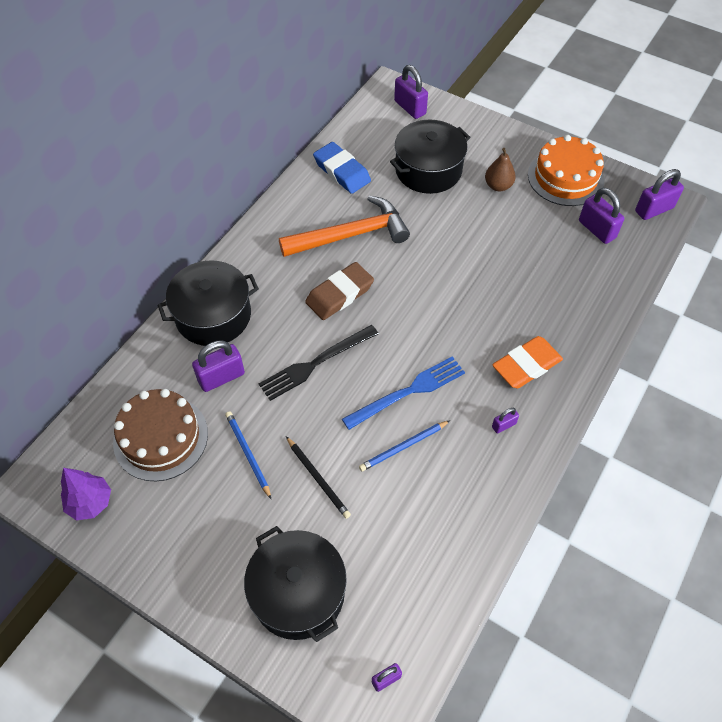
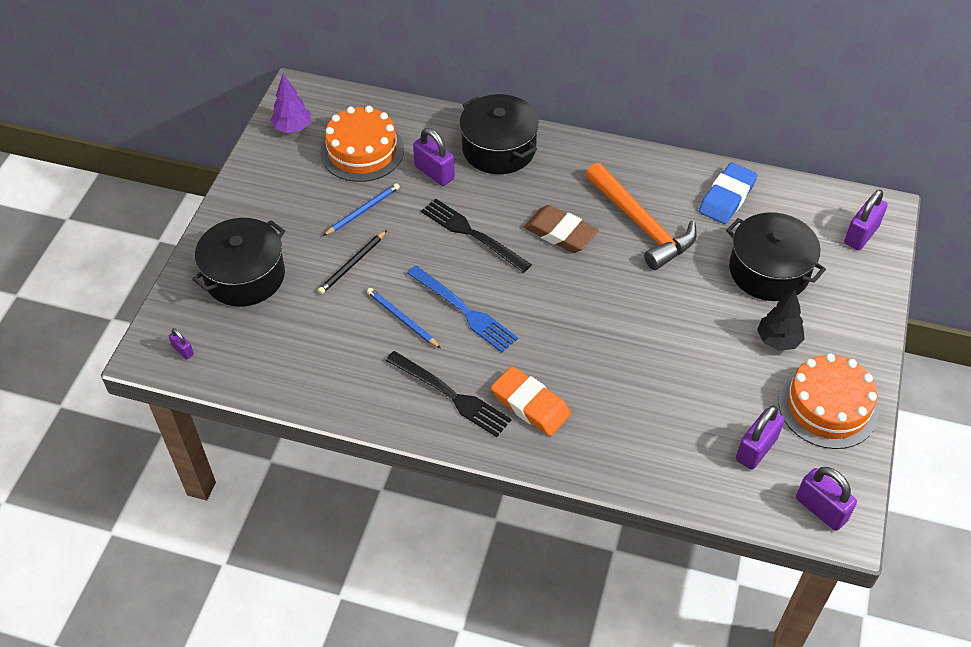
camera: 75 degrees right, 5 degrees down
(161, 437) = (362, 151): brown cake -> orange cake
(498, 186) = (778, 340): brown pear -> black tree
(503, 425) = (450, 395): purple padlock -> black fork

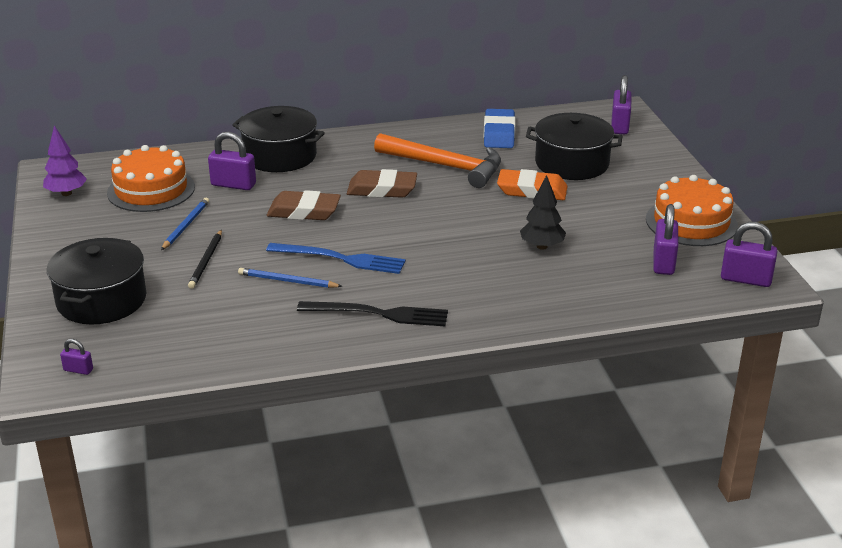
camera: 30 degrees left, 20 degrees down
(472, 234) = (304, 211): black fork -> brown eraser
(530, 404) = (455, 297): orange eraser -> orange eraser (532, 190)
(778, 340) = (617, 198): black tree -> black tree (541, 246)

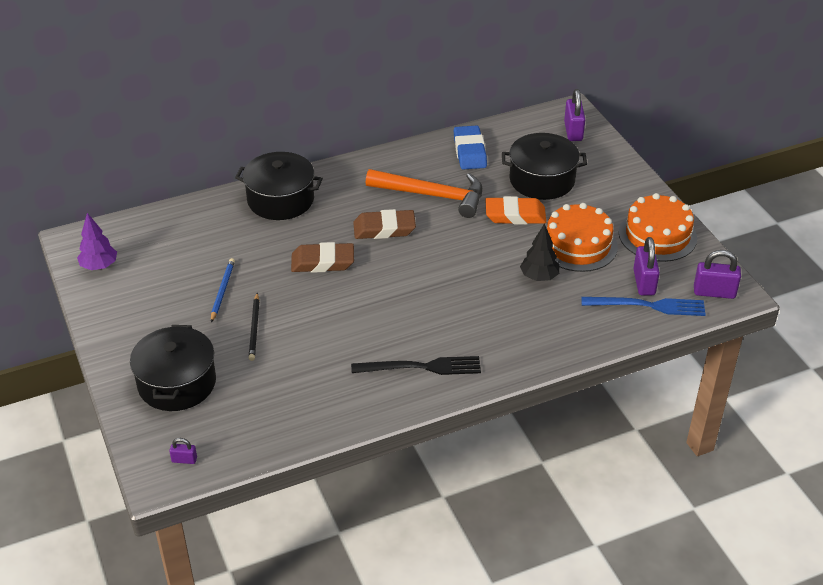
camera: 10 degrees left, 10 degrees up
(151, 190) = (176, 253): orange cake -> orange cake (578, 245)
(233, 185) = (249, 238): purple padlock -> none
(287, 281) = (333, 342): blue pencil -> none
(340, 259) = (371, 312): blue fork -> blue fork (648, 306)

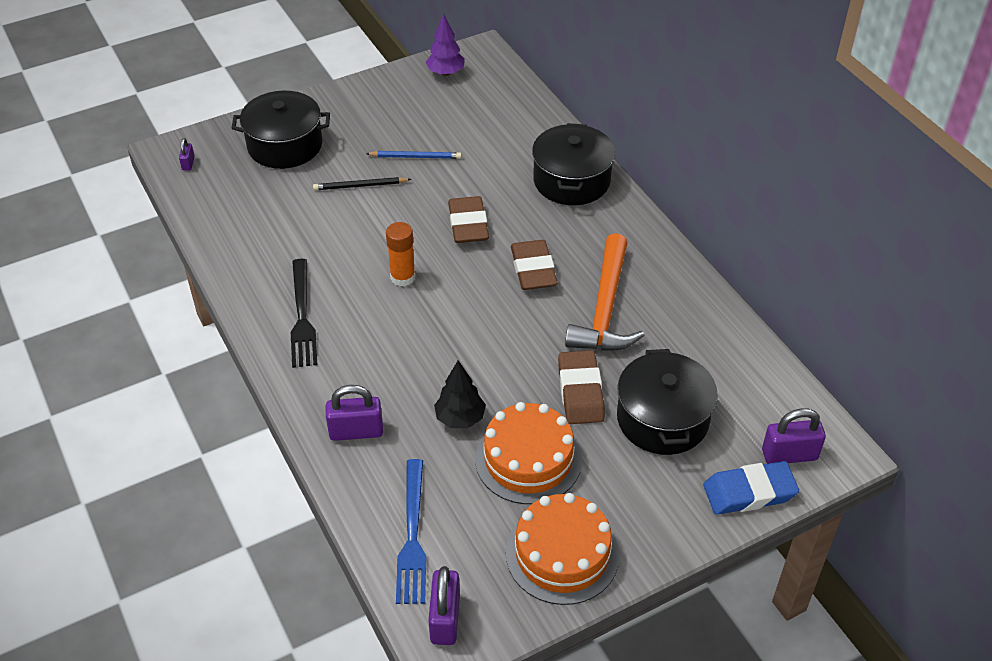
camera: 85 degrees right, 5 degrees up
(381, 303) = (403, 277): none -> orange glue stick
(469, 151) = (707, 340): blue eraser -> blue eraser (749, 492)
(515, 215) = (580, 391): orange eraser -> brown eraser
(644, 282) = (459, 533): purple padlock -> purple padlock (356, 431)

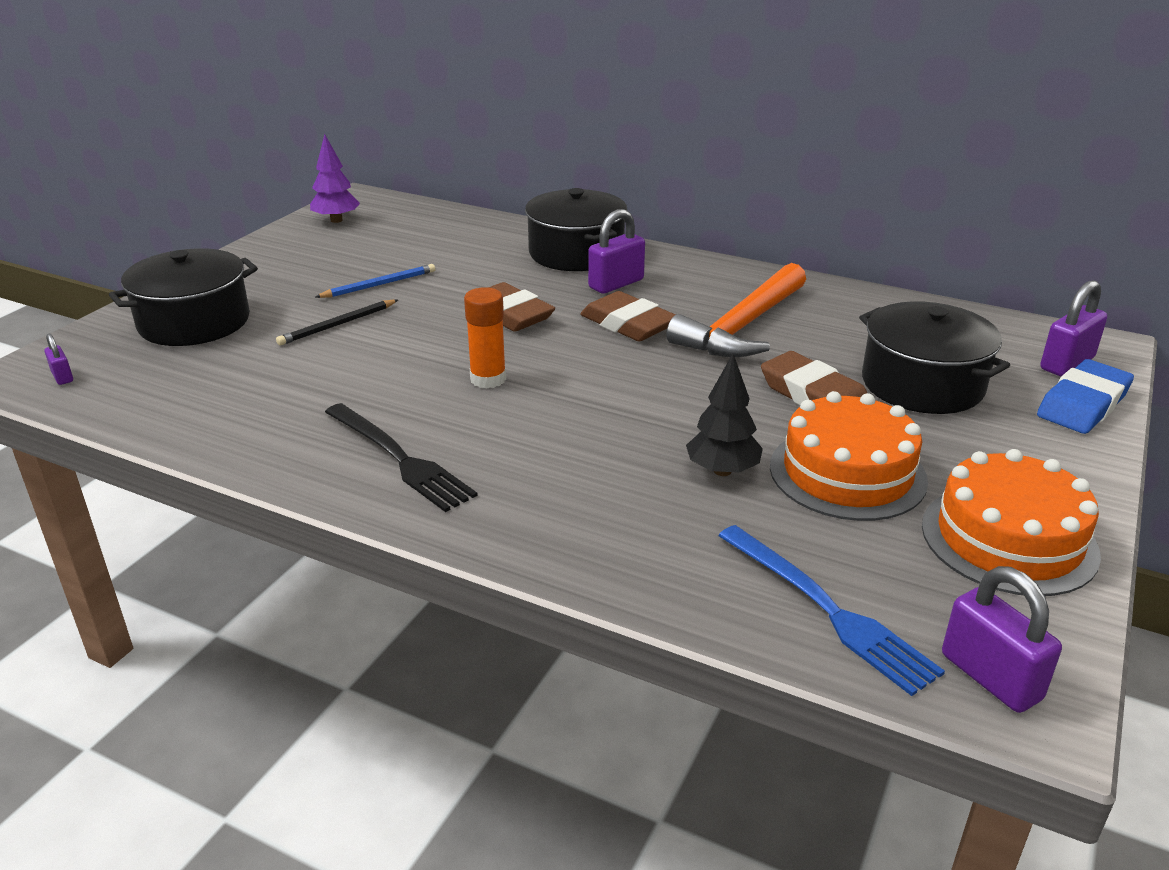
camera: 35 degrees left, 15 degrees down
(356, 431) = (614, 538): purple padlock -> purple padlock (616, 284)
(605, 308) = (743, 326): orange hammer -> orange hammer turned 60 degrees clockwise

